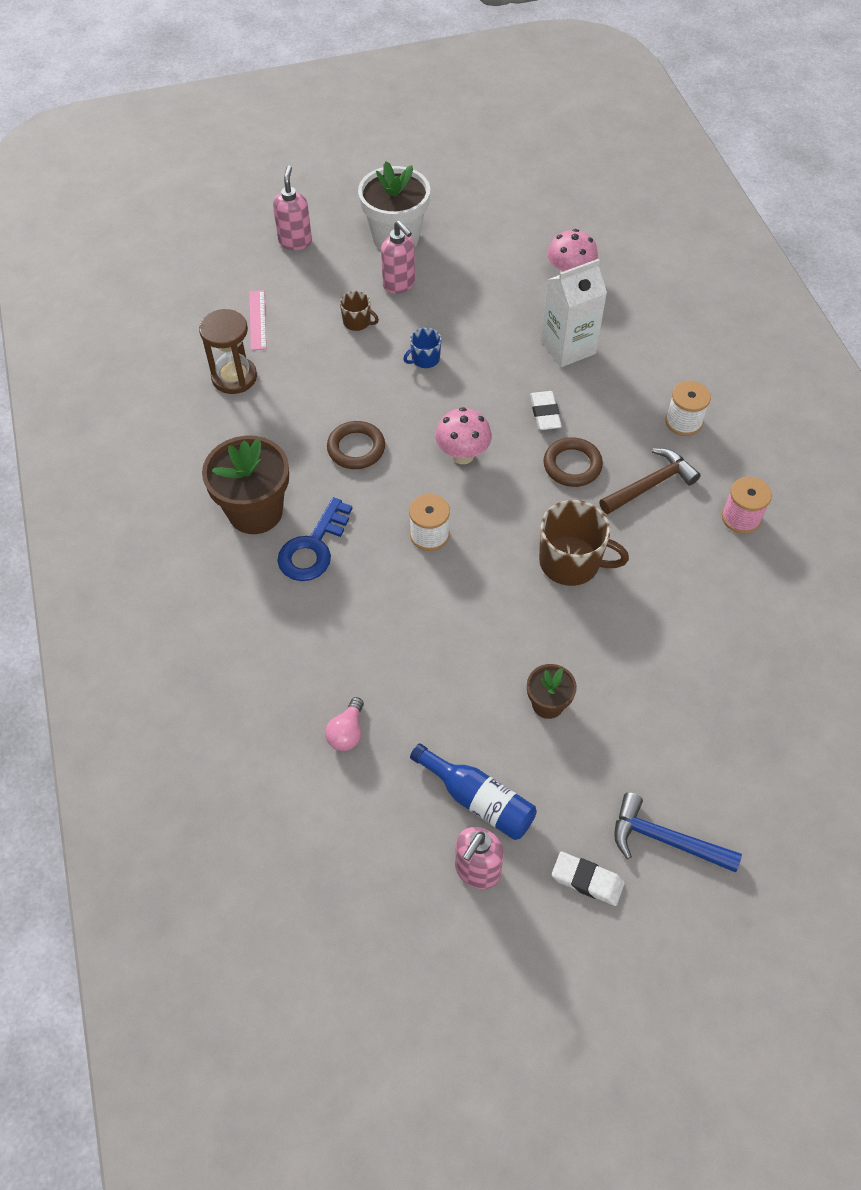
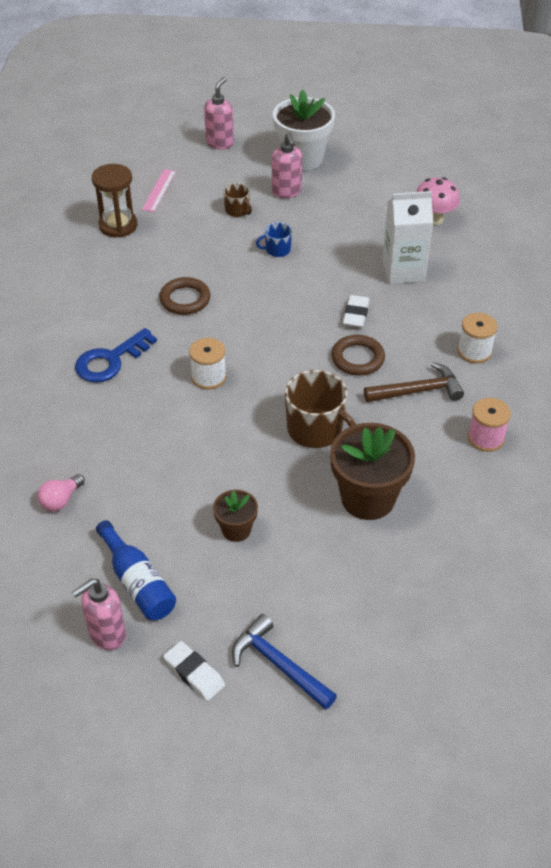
camera: 20 degrees right, 10 degrees down
(255, 511) = (80, 323): brown flower pot -> brown flower pot (368, 498)
(462, 455) = (269, 327): pink mushroom -> none

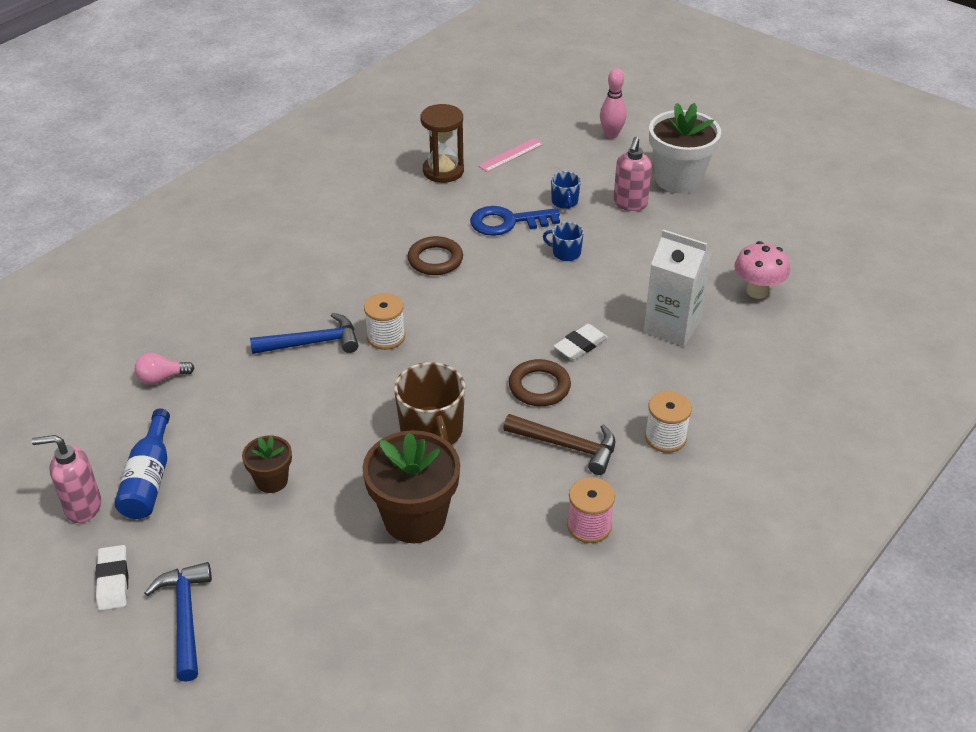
camera: 35 degrees right, 5 degrees down
(110, 360) = (318, 283): blue key -> blue key (507, 222)
(156, 409) = (313, 343): none -> blue hammer
(220, 143) = (611, 135): pink soap dispenser -> pink bowling pin
(237, 210) = (564, 202): brown mug -> blue mug

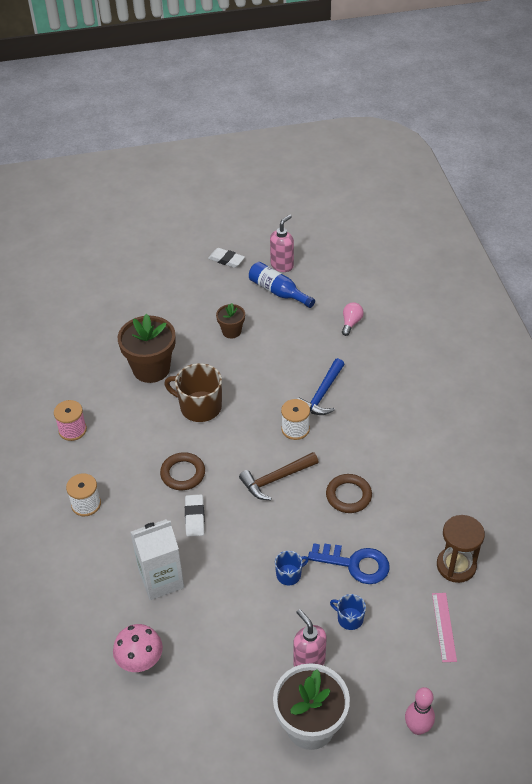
camera: 130 degrees right, 5 degrees up
(185, 617) = (182, 273): blue hammer -> none
(507, 222) = (355, 564): blue key -> blue key turned 75 degrees clockwise
(567, 446) = (128, 456): brown hammer -> brown hammer (276, 479)

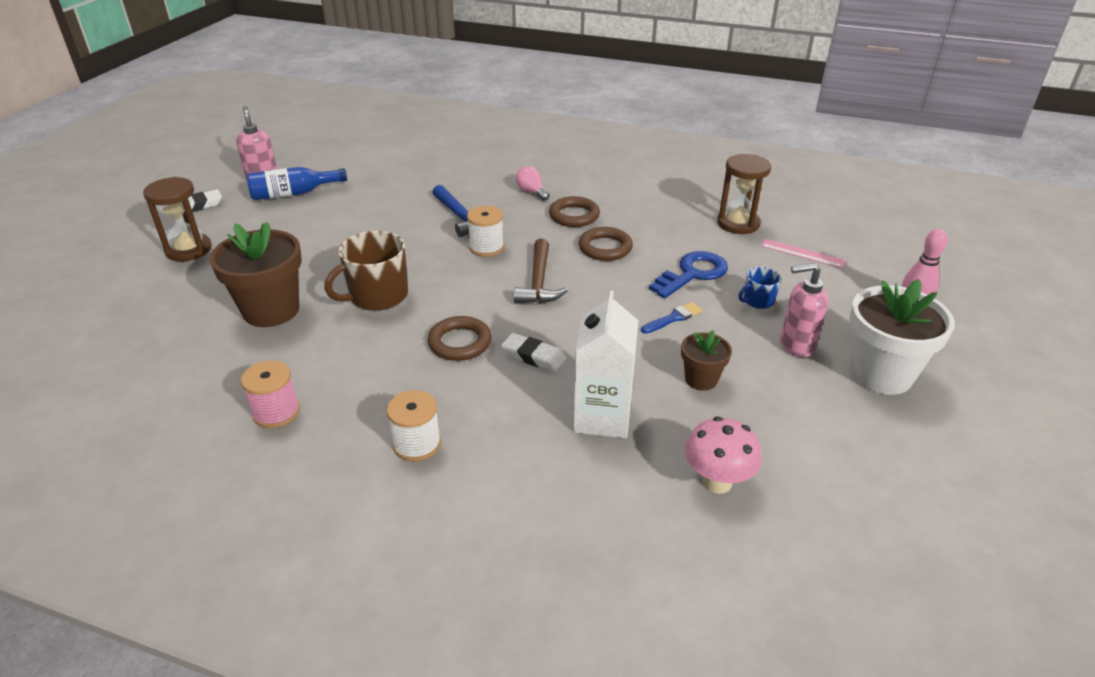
camera: 60 degrees left, 10 degrees down
(179, 291) = (188, 249): none -> brown hourglass
(231, 331) = (301, 238): brown flower pot -> brown flower pot (701, 379)
(289, 574) = (673, 318): blue mug -> blue brush
(351, 323) = (395, 172): pink light bulb -> pink light bulb (531, 192)
(378, 456) = (574, 216): none -> brown ring

